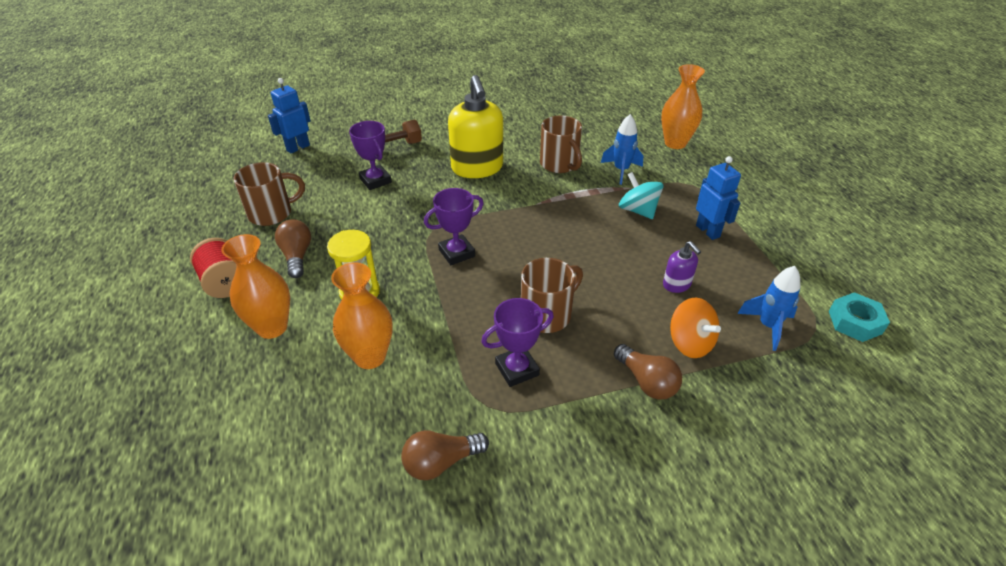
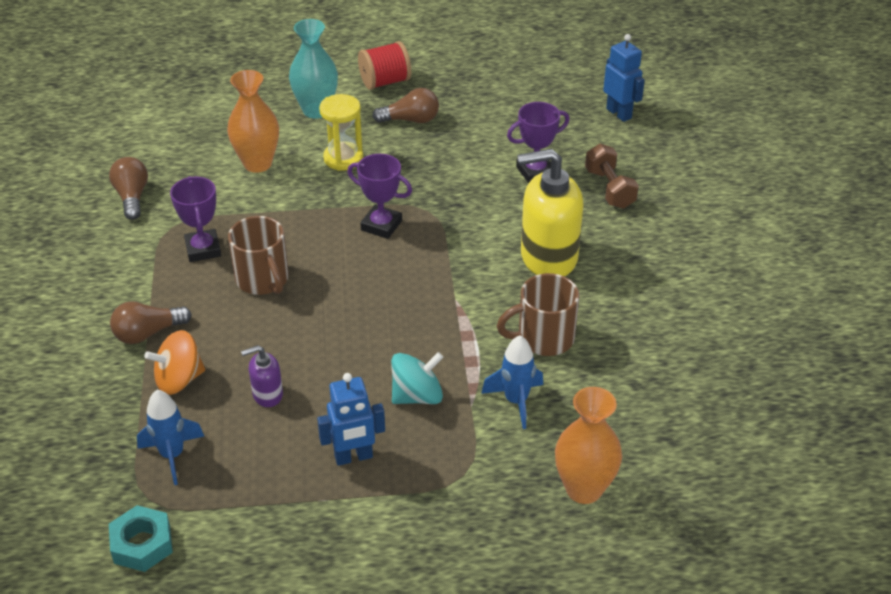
camera: 100 degrees right, 0 degrees up
(272, 213) = (487, 102): brown mug -> none
(272, 327) = (316, 110): orange vase -> turquoise vase
(457, 253) = (381, 225): purple trophy -> purple trophy turned 45 degrees counterclockwise

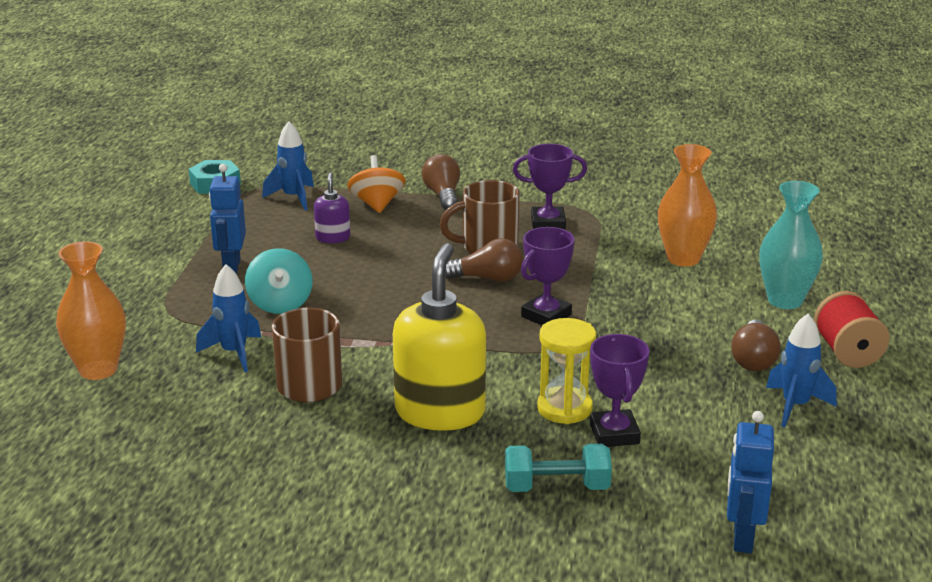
camera: 105 degrees right, 15 degrees down
(132, 197) = (643, 196): brown light bulb -> brown light bulb (487, 278)
(343, 158) = (680, 307): yellow hourglass -> yellow hourglass (564, 408)
(465, 100) = (795, 406): none -> blue rocket
(609, 189) = (556, 487): brown dumbbell -> turquoise dumbbell
(619, 113) = (742, 538): blue robot -> blue robot turned 120 degrees clockwise

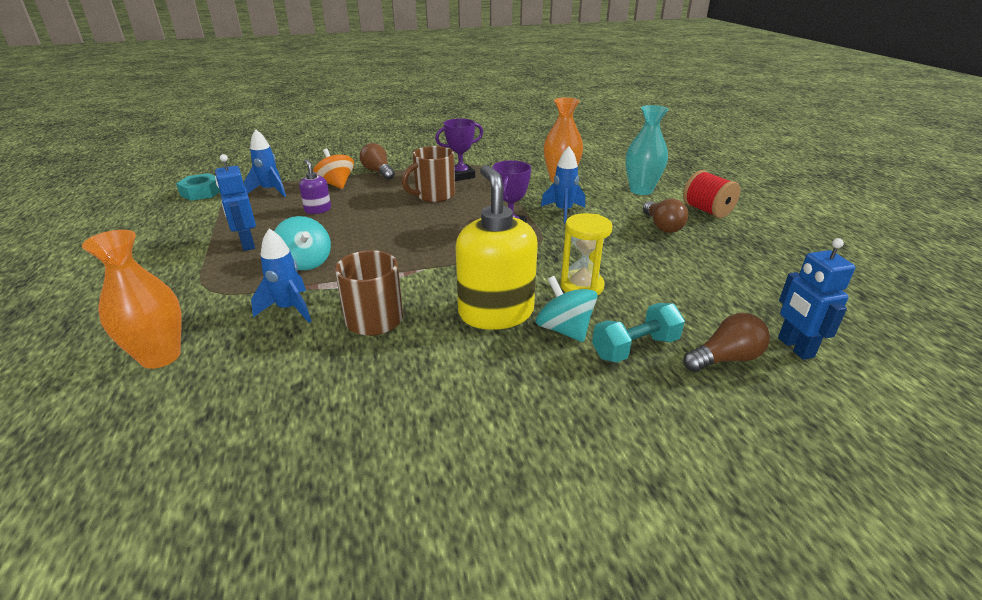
camera: 25 degrees left, 5 degrees up
(487, 278) = (450, 214): brown light bulb -> brown light bulb (725, 358)
(498, 449) = (564, 329): none -> turquoise spinning top
(614, 434) = (632, 295): purple trophy -> none
(795, 406) = (717, 248): blue rocket -> blue rocket (563, 211)

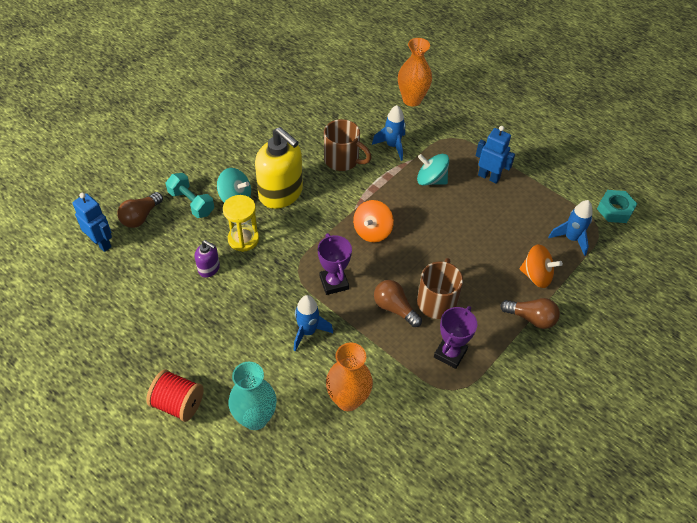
camera: 145 degrees right, 20 degrees up
(318, 210) = (499, 233): purple soap dispenser -> purple soap dispenser (209, 268)
(429, 246) = (372, 231): none -> orange spinning top
(635, 348) = (191, 203): turquoise dumbbell -> turquoise dumbbell turned 75 degrees counterclockwise
(662, 226) = (213, 349): brown light bulb -> brown light bulb (394, 308)

